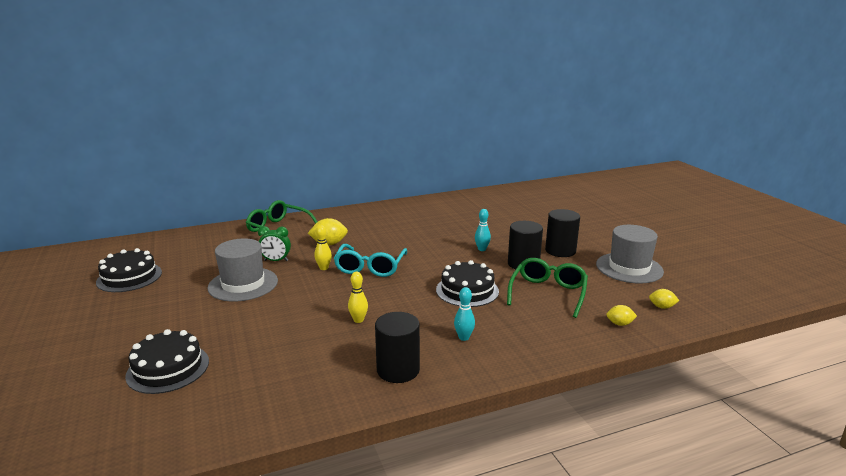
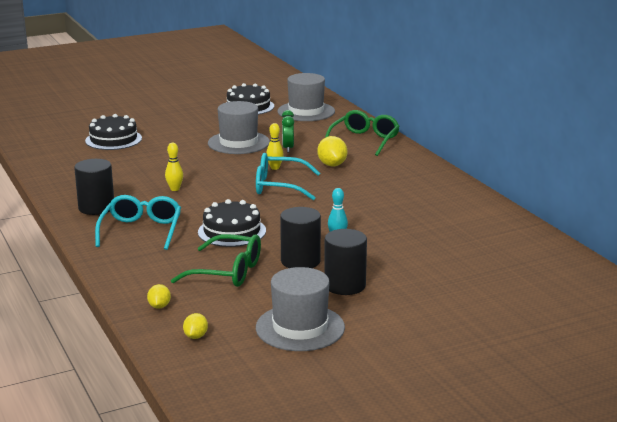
camera: 85 degrees right, 0 degrees up
(177, 249) = (306, 111): none -> grey hat
(464, 337) = (141, 231): turquoise bowling pin -> turquoise glasses

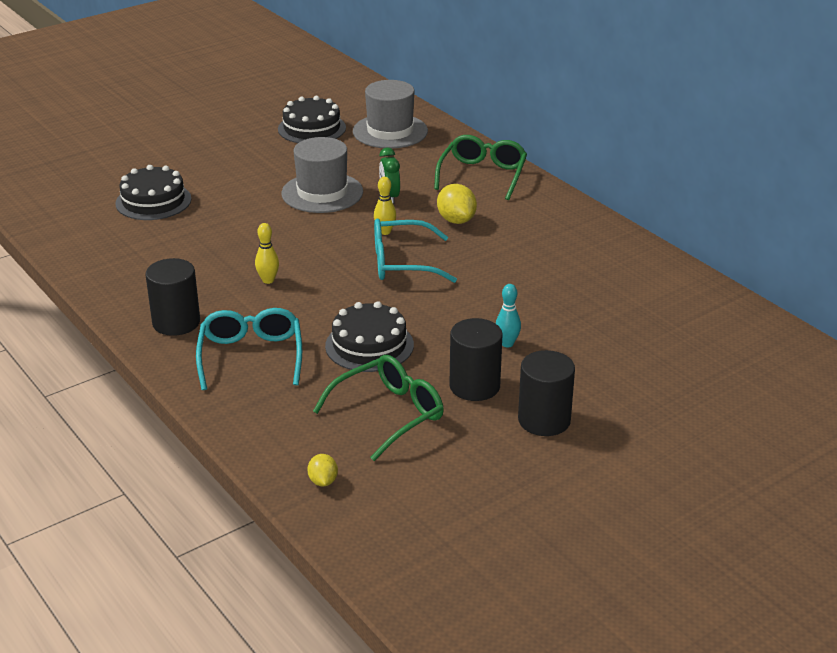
camera: 10 degrees left, 10 degrees up
(195, 336) = (388, 525): yellow lemon -> none
(227, 272) = (389, 414): green glasses -> green glasses turned 45 degrees counterclockwise
(300, 328) = (513, 495): grey hat -> none

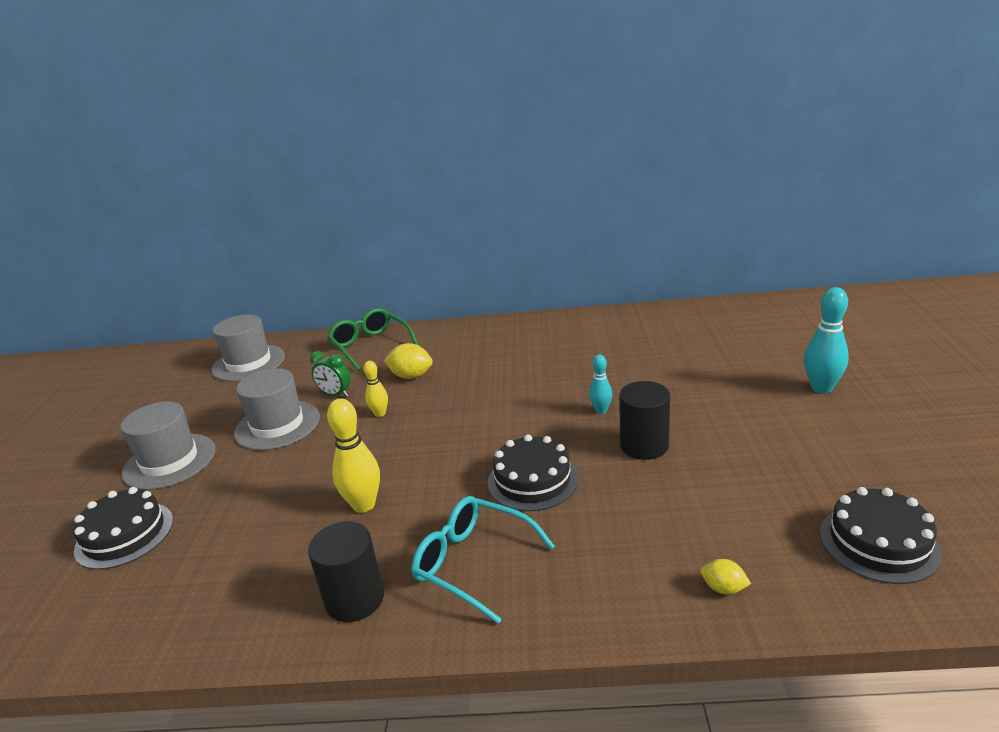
camera: 50 degrees left, 5 degrees down
(237, 172) = (169, 461): none -> grey hat
(268, 280) = (364, 505): yellow bowling pin -> yellow bowling pin, size x1.71
(312, 128) = (178, 397): black cake -> black cake (878, 542)
(389, 414) = (646, 506): green glasses -> none
(402, 263) = (434, 421): turquoise glasses -> none
(544, 420) = (718, 429): black cylinder -> none
(691, 467) = (821, 388): none -> turquoise bowling pin

